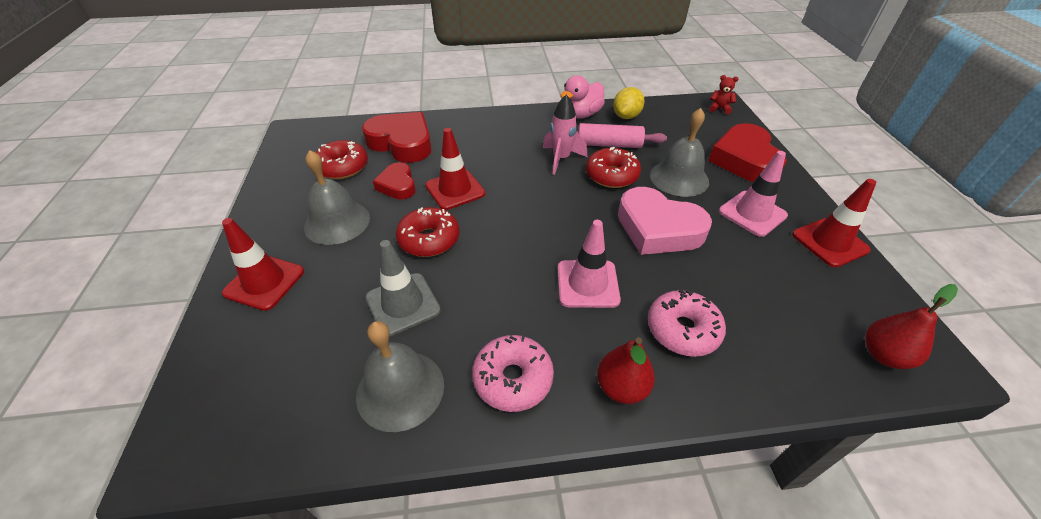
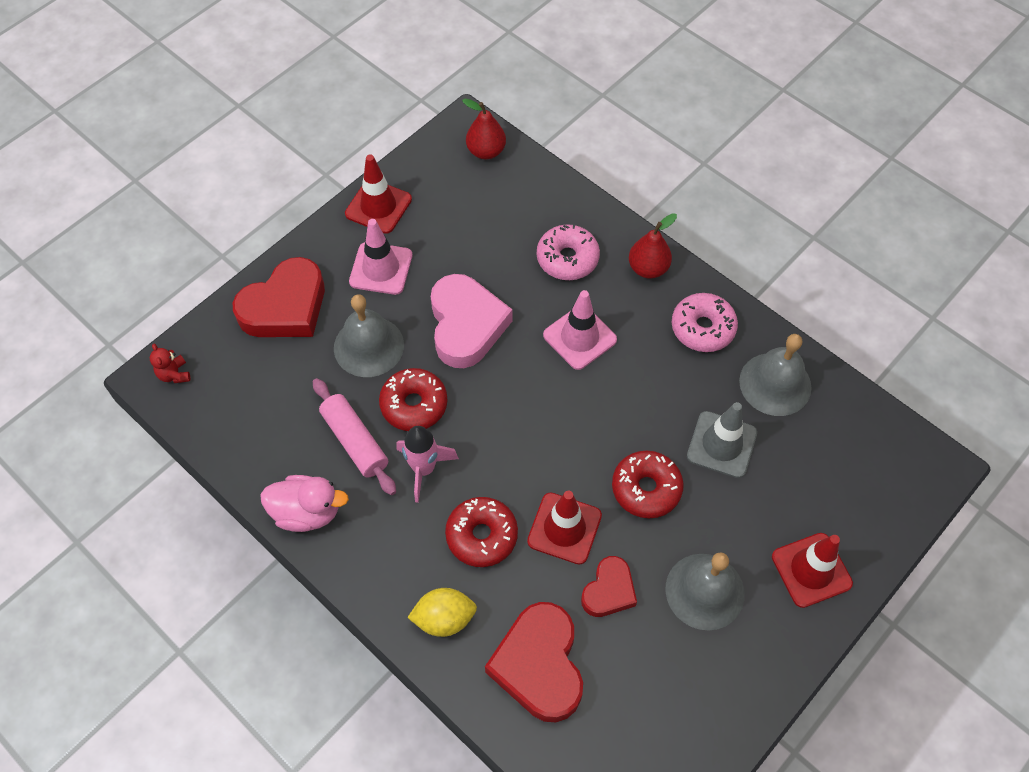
camera: 130 degrees left, 15 degrees up
(342, 167) = (637, 683): red donut -> red donut (482, 536)
(626, 116) = (272, 460): yellow lemon -> yellow lemon (444, 618)

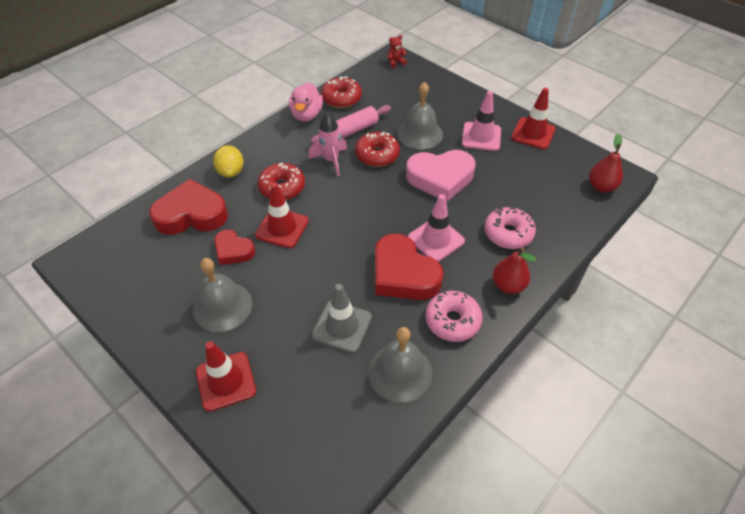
camera: 90 degrees right, 10 degrees down
(285, 307) = (445, 98): red heart -> red heart (403, 274)
(646, 488) = (307, 275): red donut -> red donut (341, 98)

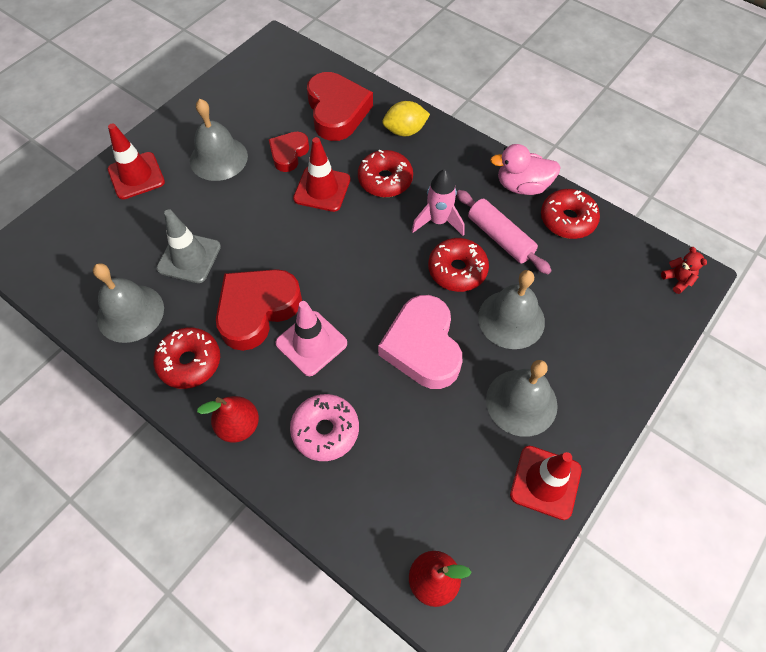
camera: 85 degrees right, 10 degrees up
(452, 321) = (190, 362): pink donut -> red donut
(481, 137) = (521, 402): pink traffic cone -> grey bell

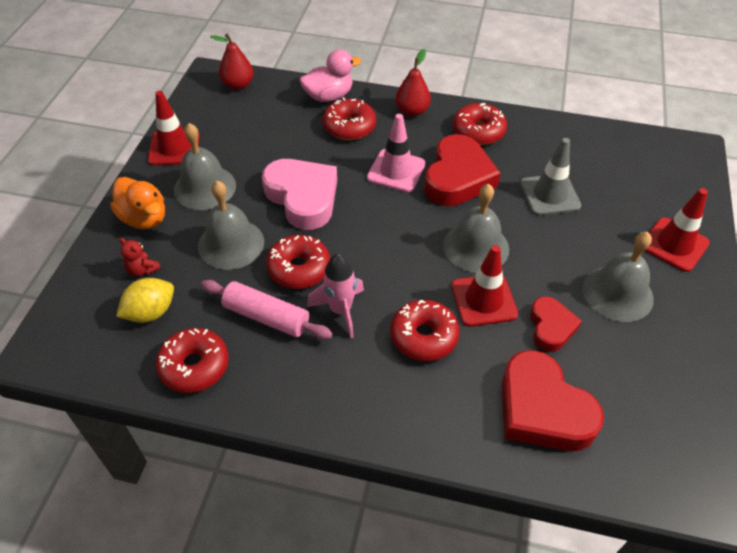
camera: 155 degrees right, 10 degrees down
(130, 313) = (553, 144): grey bell -> grey bell (476, 247)
(325, 430) = (349, 127): pink donut -> red donut
(405, 131) = (439, 414): yellow lemon -> yellow lemon (151, 312)
(522, 186) = (260, 391): pink duck -> pink duck (329, 96)
(593, 384) = (144, 218): none -> orange duck
(677, 280) = (59, 339): red teddy bear -> red teddy bear (142, 270)

